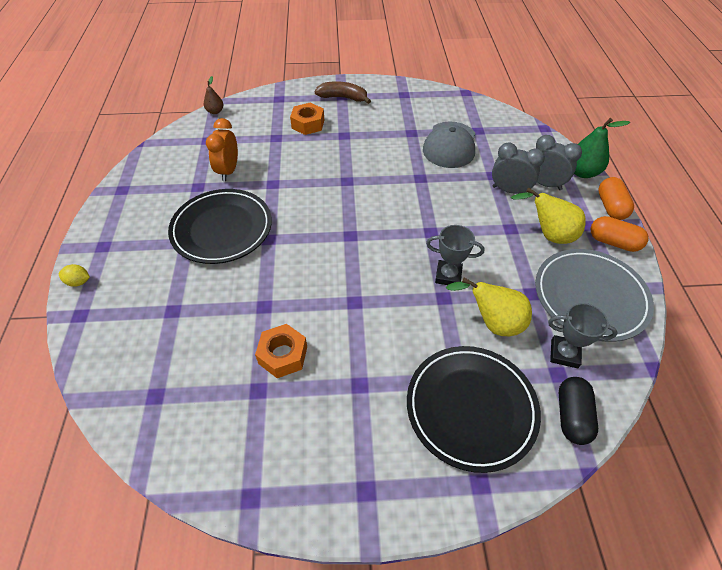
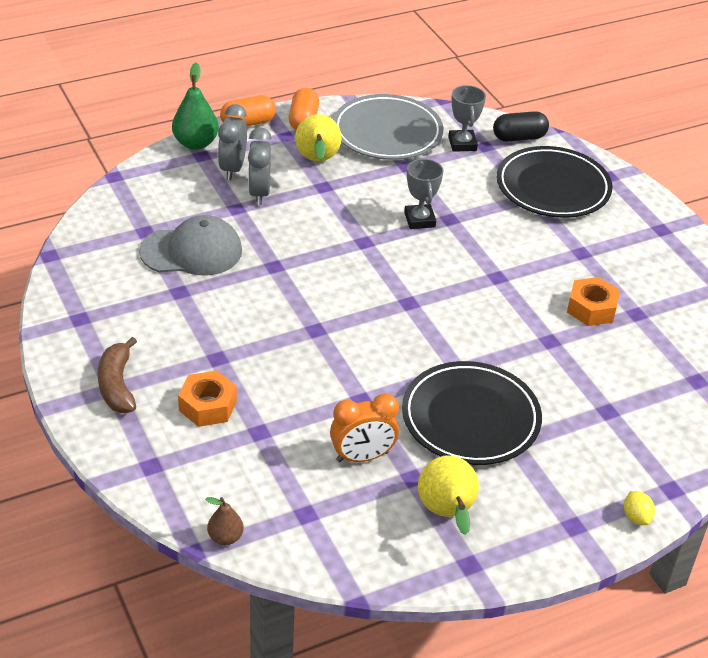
camera: 115 degrees left, 10 degrees down
(492, 323) = (458, 185): yellow pear -> yellow pear (447, 513)

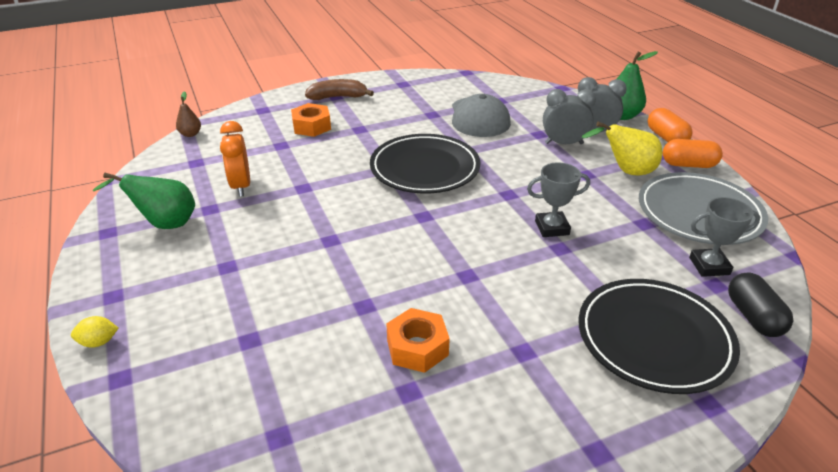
camera: 95 degrees right, 5 degrees down
(447, 513) = (164, 224): yellow pear -> green pear
(470, 418) = (266, 243): black plate -> black plate (425, 168)

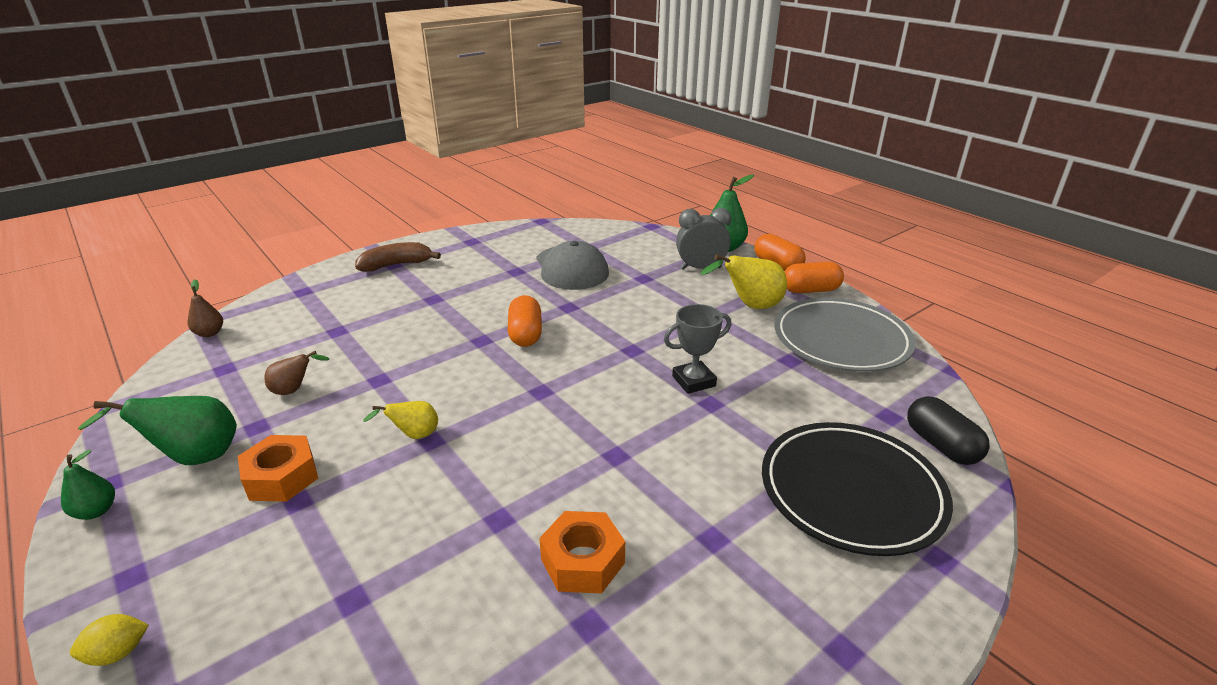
camera: 15 degrees left, 5 degrees down
(98, 249) = (96, 511): none -> green pear
(241, 186) = (294, 390): orange clock -> brown pear
(312, 126) = (372, 303): orange nut -> orange nut (282, 477)
(318, 234) = (414, 435): none -> yellow pear
(425, 168) = (525, 334): black plate -> orange capsule
(564, 143) = (674, 285): grey clock -> none
(709, 266) = (874, 396): grey trophy -> none

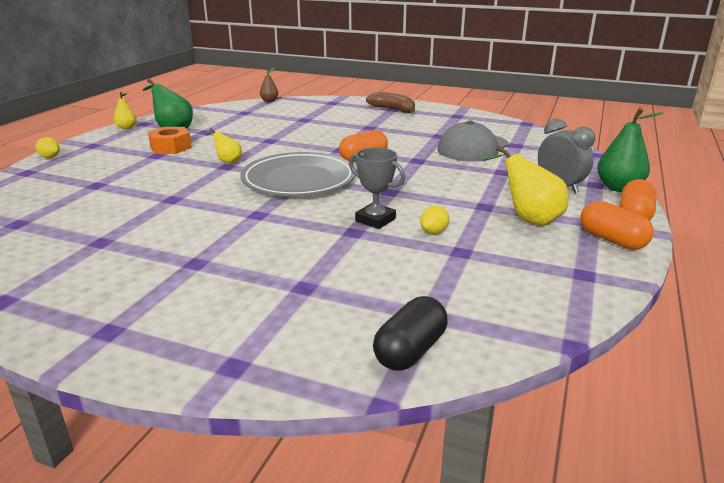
camera: 60 degrees right, 5 degrees down
(96, 511) = (127, 128): green pear -> yellow pear
(294, 390) = (240, 128): brown pear -> none
(583, 561) = (150, 228): orange nut -> none
(743, 359) = (434, 232): none -> yellow lemon
(841, 340) = (536, 270): grey plate -> grey plate (299, 180)
(851, 491) = (291, 309): black plate -> none

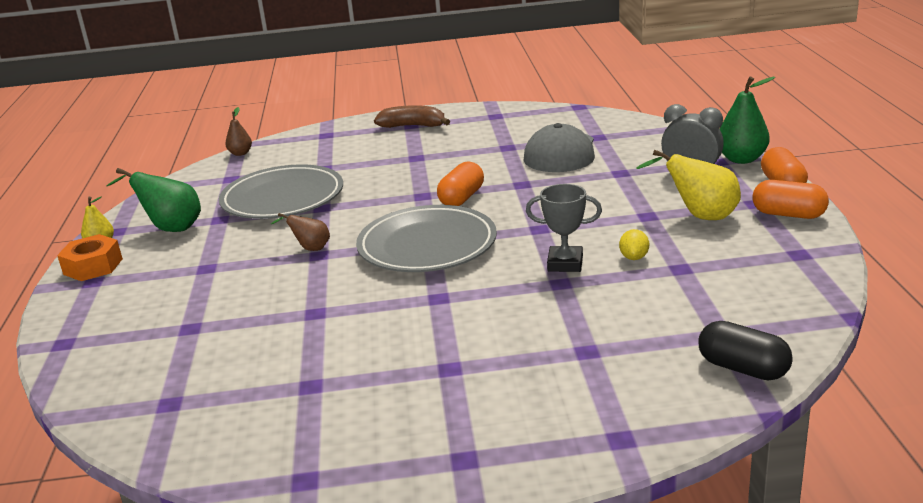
camera: 25 degrees left, 0 degrees up
(50, 157) = (61, 315): yellow lemon -> none
(171, 147) = (209, 252): orange nut -> orange nut (93, 266)
(227, 161) = (310, 248): yellow pear -> brown pear
(255, 130) = (283, 198): none -> grey plate
(410, 351) = (743, 368): black capsule -> black capsule turned 60 degrees counterclockwise

